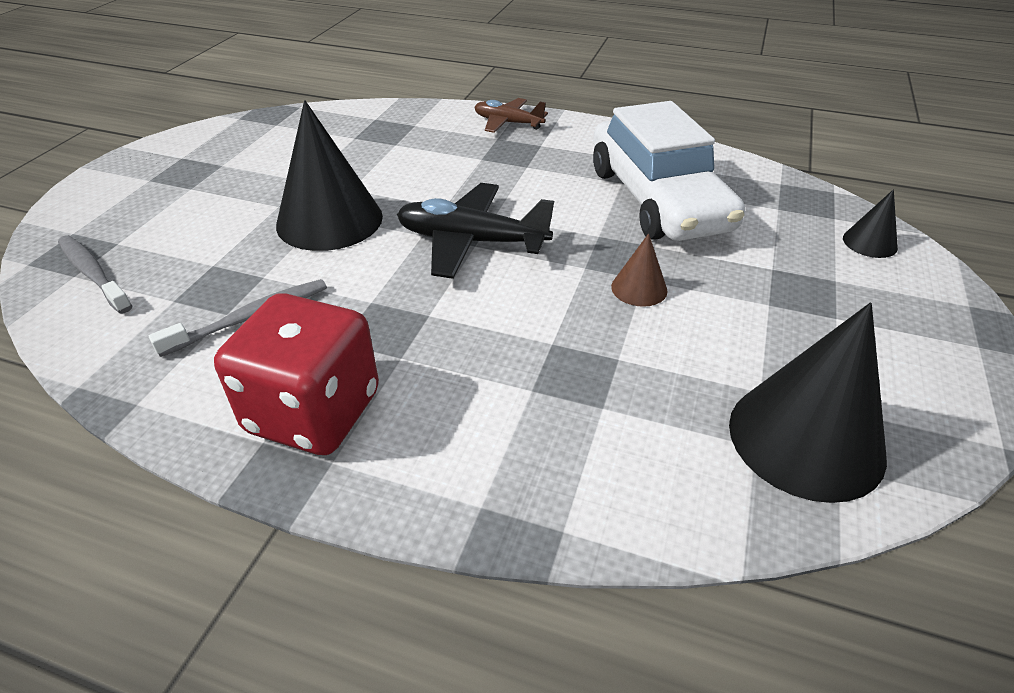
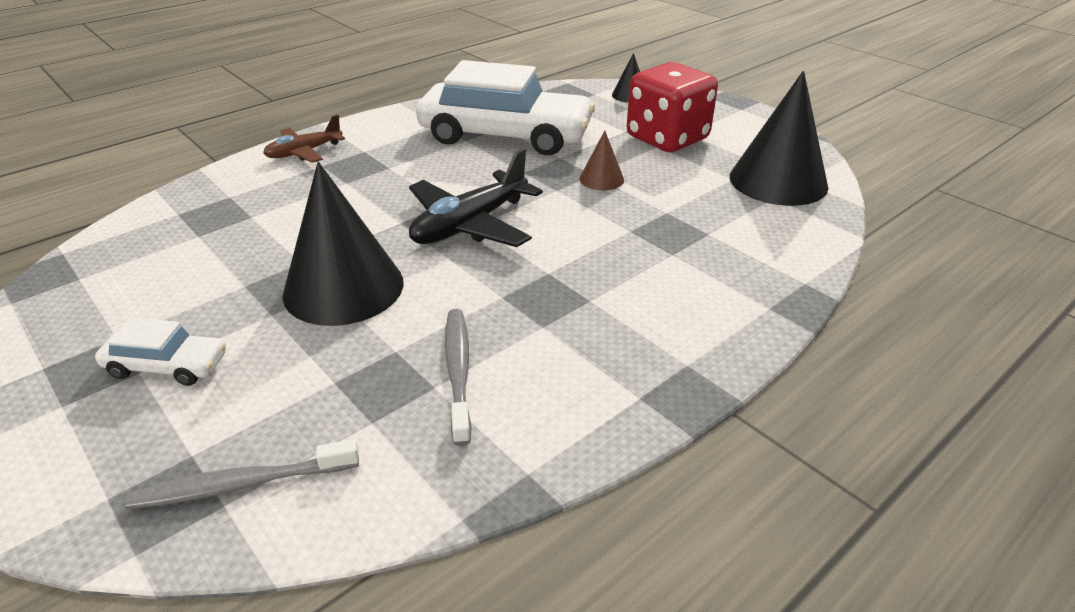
camera: 60 degrees left, 5 degrees down
(200, 194) = (167, 366): none -> white car
(313, 412) = (623, 360): red dice -> red dice (667, 138)

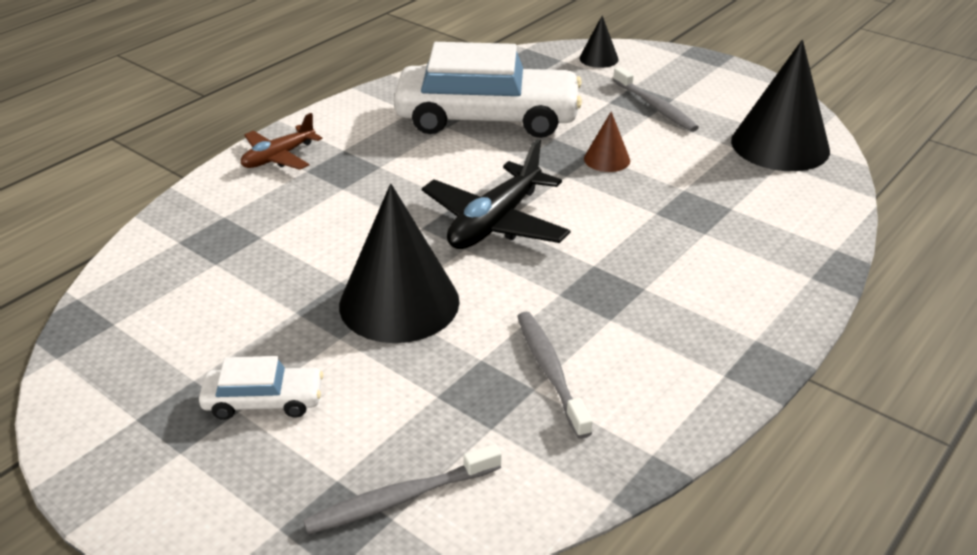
camera: 10 degrees left, 0 degrees up
(667, 138) = (655, 107): red dice -> grey toothbrush

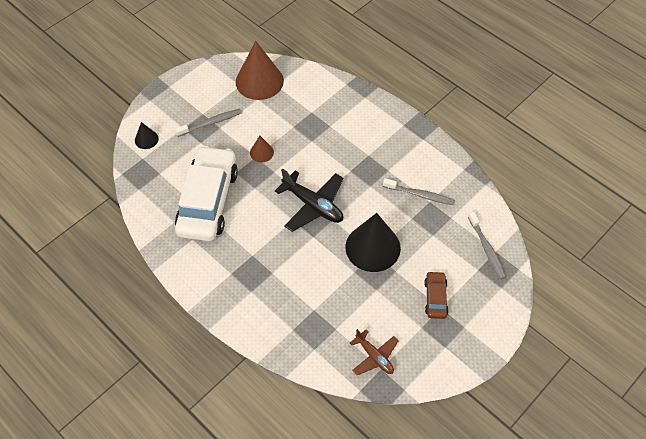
camera: 85 degrees left, 20 degrees up
(264, 401) = (435, 298): white car -> brown car
(278, 157) = (234, 306): brown plane -> brown plane (374, 356)
(550, 371) = (420, 195): grey toothbrush -> grey toothbrush turned 150 degrees counterclockwise
(780, 145) = (259, 81): black cone -> brown cone

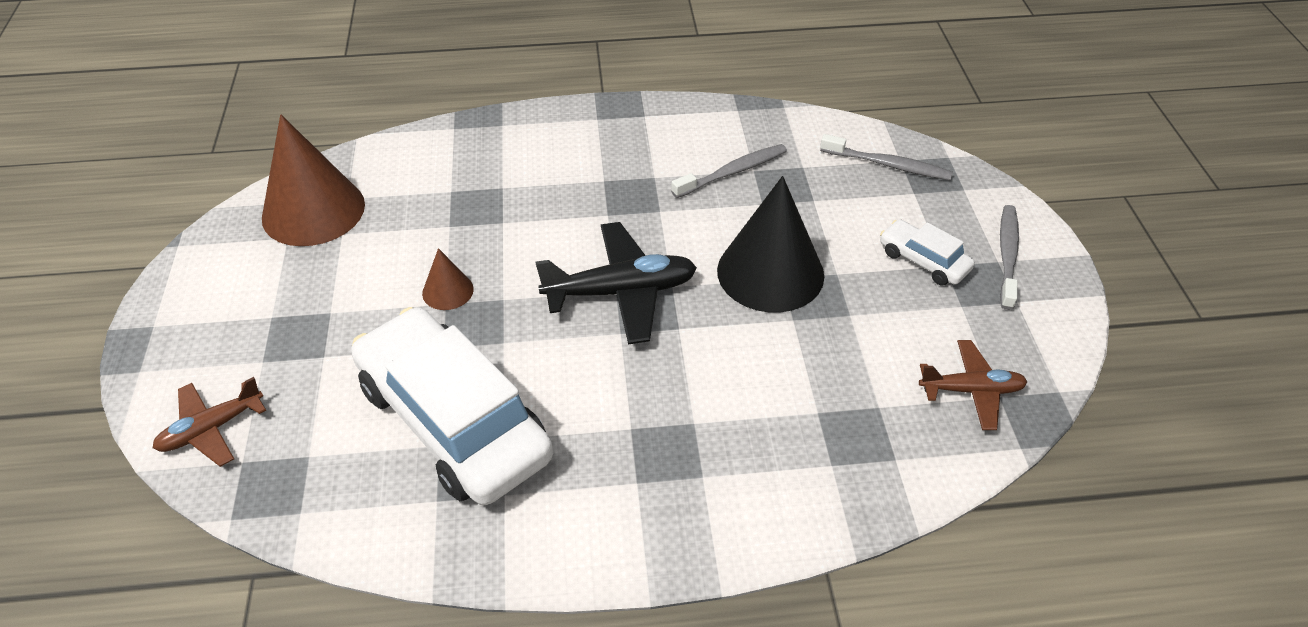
camera: 50 degrees left, 10 degrees down
(146, 139) = (211, 429): black cone -> brown plane
(211, 123) = (305, 317): grey toothbrush -> grey toothbrush (1007, 255)
(435, 298) = (923, 260): brown car -> white car

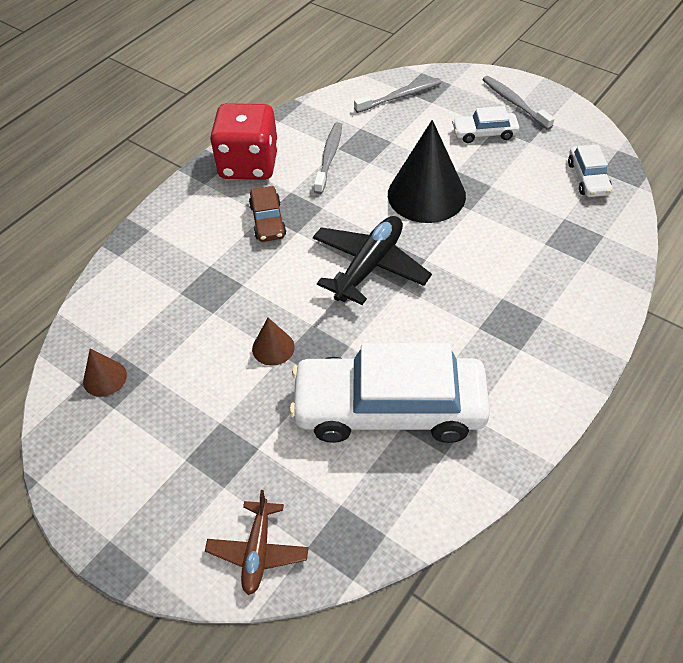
camera: 45 degrees left, 5 degrees up
(313, 211) = (105, 378): brown cone -> brown cone, size x0.47
(598, 186) = (268, 221): none -> brown car
(655, 128) = (249, 164): none -> red dice
(971, 390) = (587, 178): brown plane -> white car

